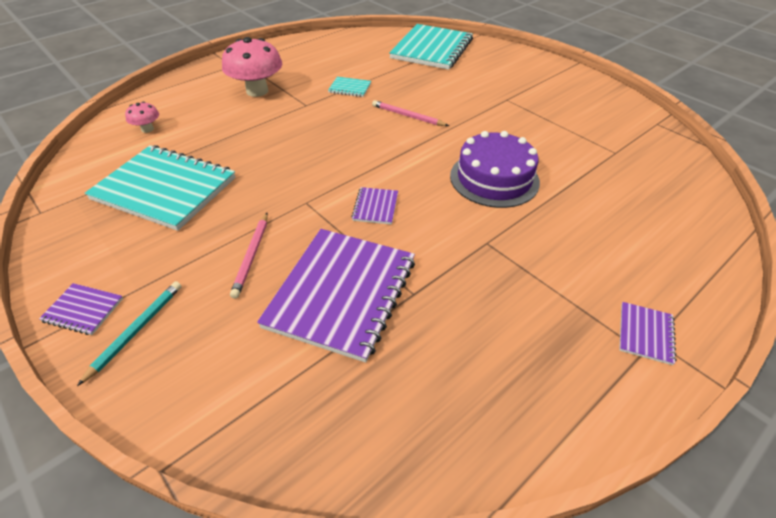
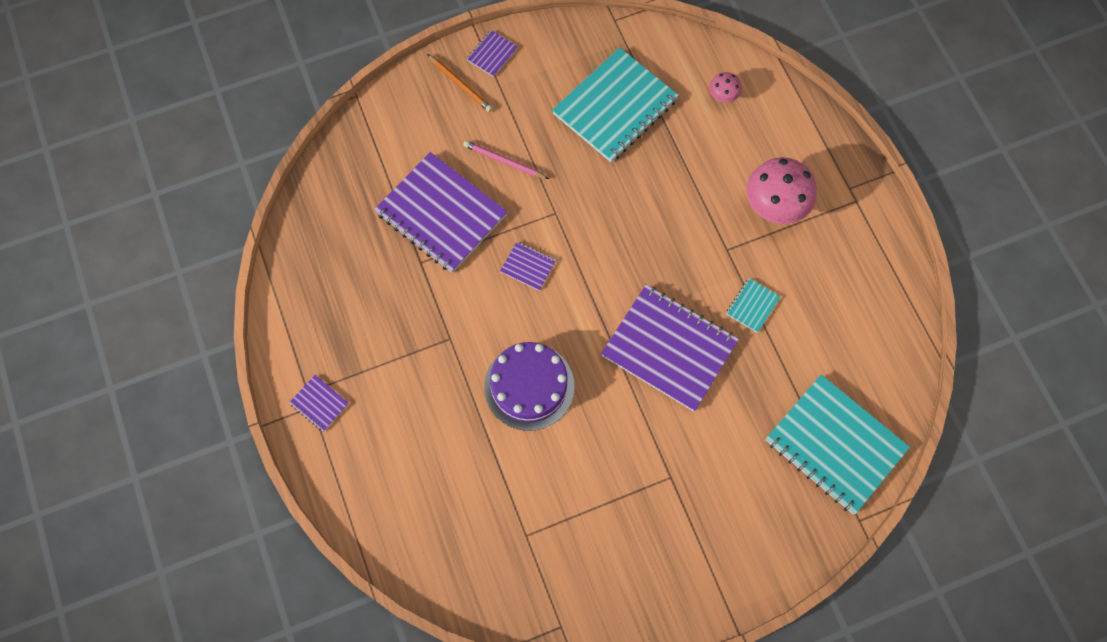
camera: 110 degrees right, 25 degrees up
(136, 331) = (460, 84): turquoise pencil -> orange pencil
(408, 116) = (669, 348): pink pencil -> purple notebook

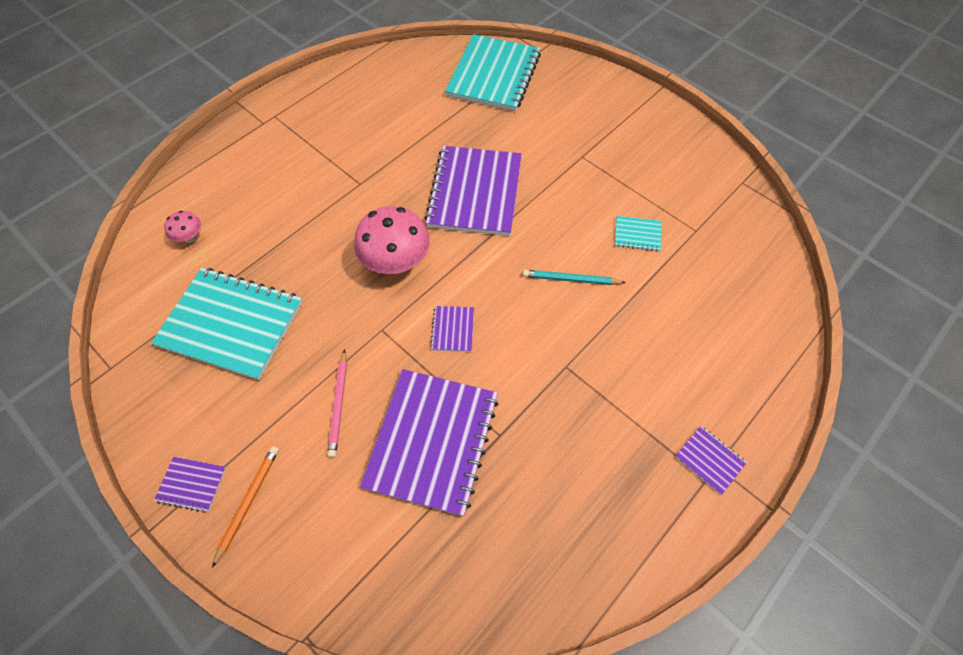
camera: 115 degrees left, 10 degrees down
(319, 403) = (709, 460): purple notebook -> purple notebook turned 60 degrees counterclockwise
(529, 386) = (571, 279): purple cake -> turquoise pencil
(752, 306) = (405, 151): turquoise notebook -> turquoise notebook (637, 235)
(774, 205) = (300, 165): pink mushroom -> pink mushroom (396, 262)

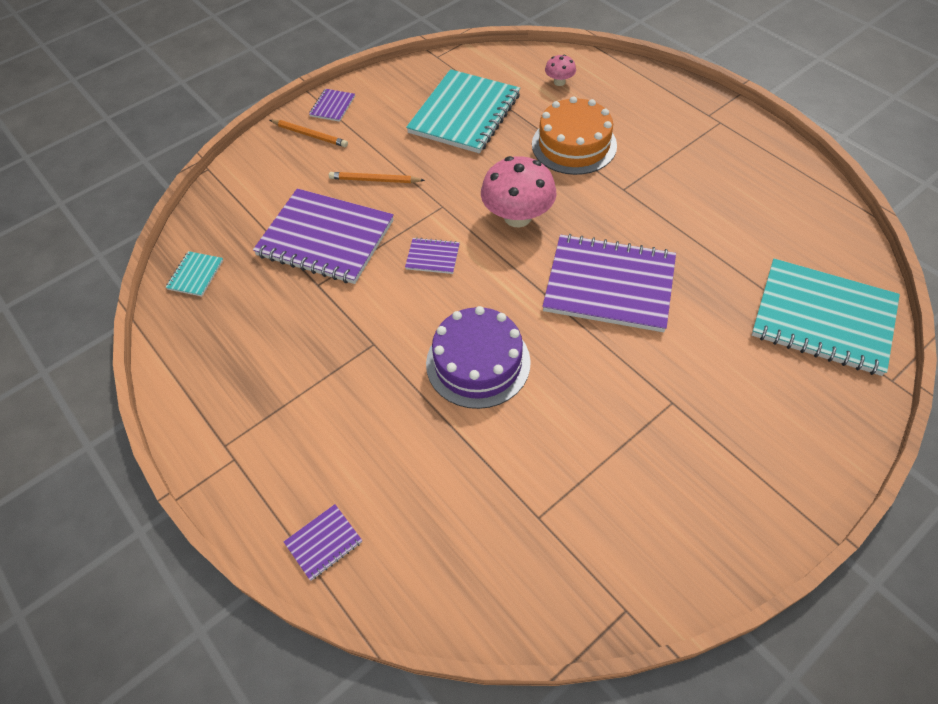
camera: 100 degrees right, 5 degrees down
(295, 221) = (574, 145): none -> orange cake
(339, 404) = (375, 180): pink pencil -> orange pencil
(571, 279) = (478, 362): turquoise pencil -> purple cake
(637, 235) = (536, 443): turquoise notebook -> turquoise notebook (195, 275)
(709, 460) = (241, 453): purple notebook -> purple notebook (324, 543)

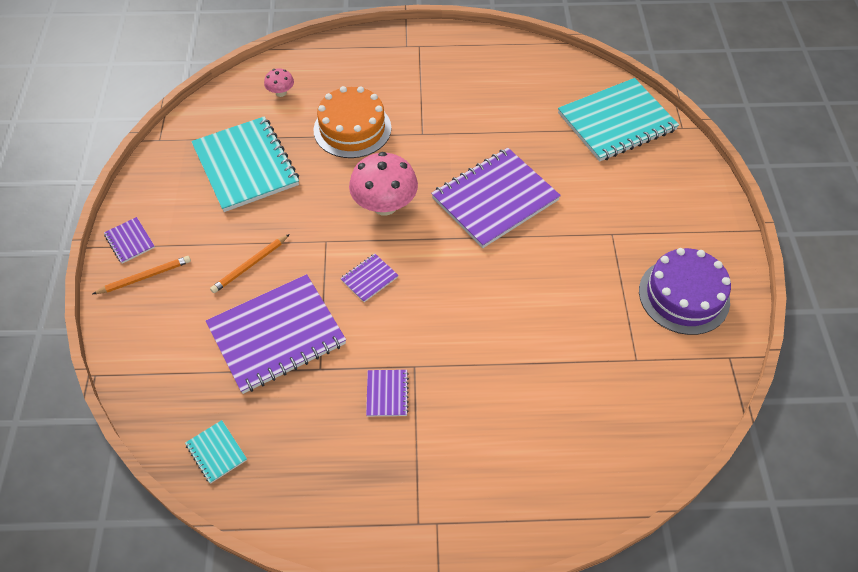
camera: 55 degrees left, 0 degrees up
(324, 543) = (558, 500): purple notebook -> purple notebook (387, 394)
(478, 362) = (490, 313): purple cake -> purple cake (684, 296)

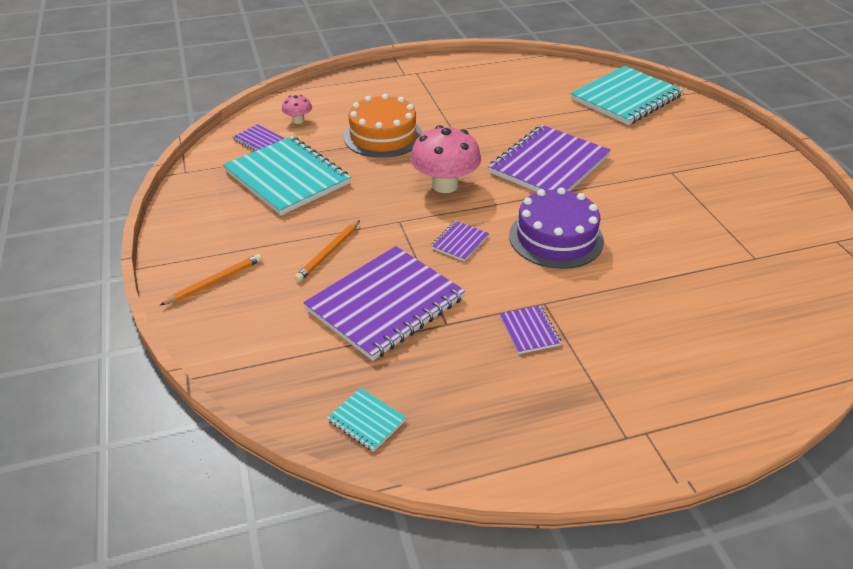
camera: 15 degrees left, 15 degrees down
(129, 241) = (185, 255): purple notebook -> purple notebook (258, 140)
(684, 296) = (765, 204): purple cake -> purple cake (556, 238)

